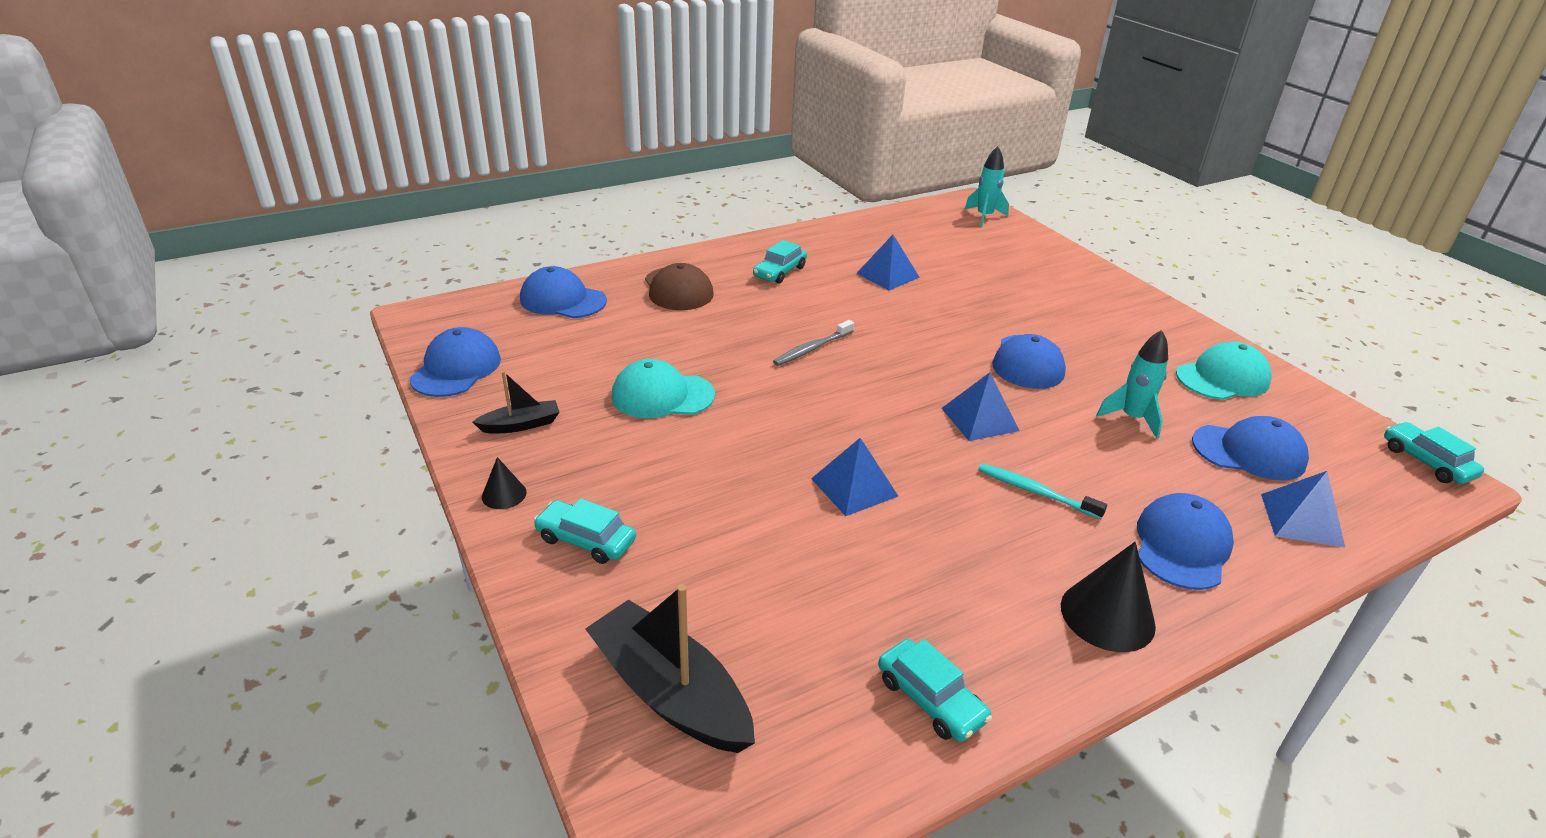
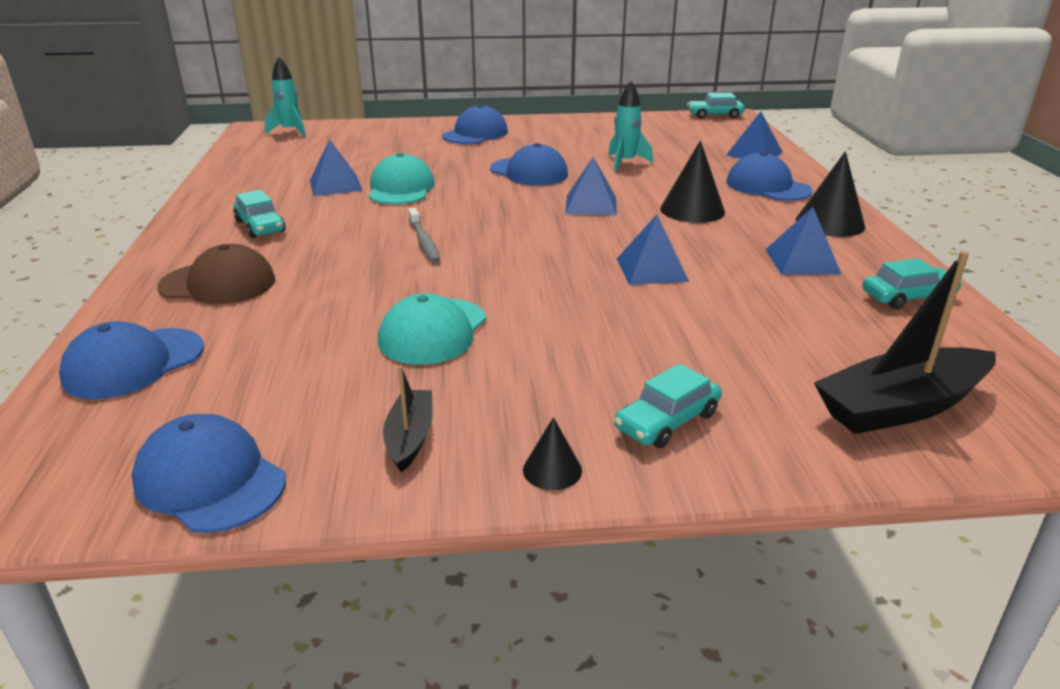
camera: 65 degrees left, 5 degrees down
(963, 597) = (802, 261): none -> blue pyramid
(1035, 492) = (692, 210): turquoise toothbrush -> black cone
(1222, 378) = (598, 130): turquoise cap -> turquoise cap (401, 188)
(1249, 452) = (682, 146): blue cap -> blue cap (475, 134)

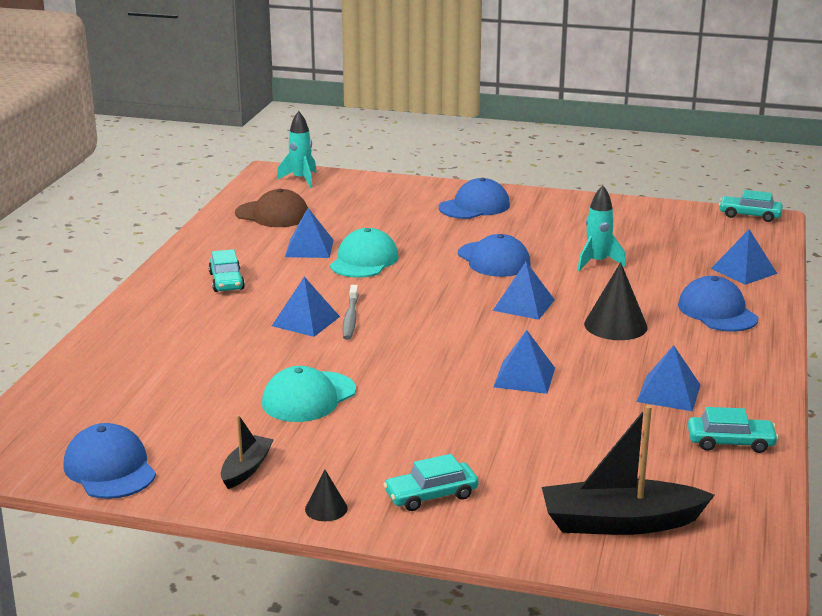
camera: 20 degrees right, 5 degrees down
(134, 363) = (91, 382): blue cap -> none
(218, 283) = (172, 329): brown cap -> brown cap (272, 214)
(375, 251) = (305, 321): none -> blue pyramid
(830, 223) = (738, 361): black cone -> none

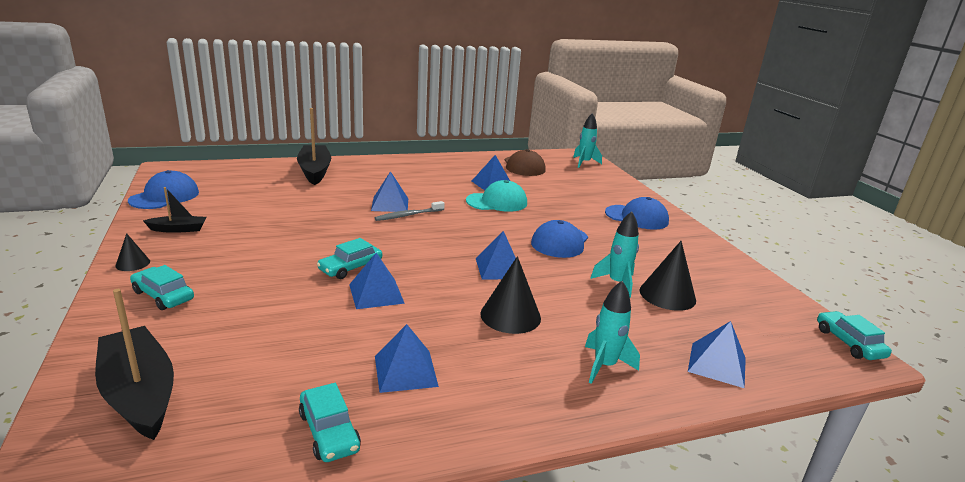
camera: 55 degrees right, 0 degrees up
(132, 345) = (314, 171): none -> black boat
(226, 281) = (419, 174): turquoise car -> turquoise car (350, 267)
(309, 397) = (285, 226): turquoise cap -> none
(634, 250) = (667, 295): none -> black cone
(717, 312) = (604, 366): blue cap -> turquoise rocket

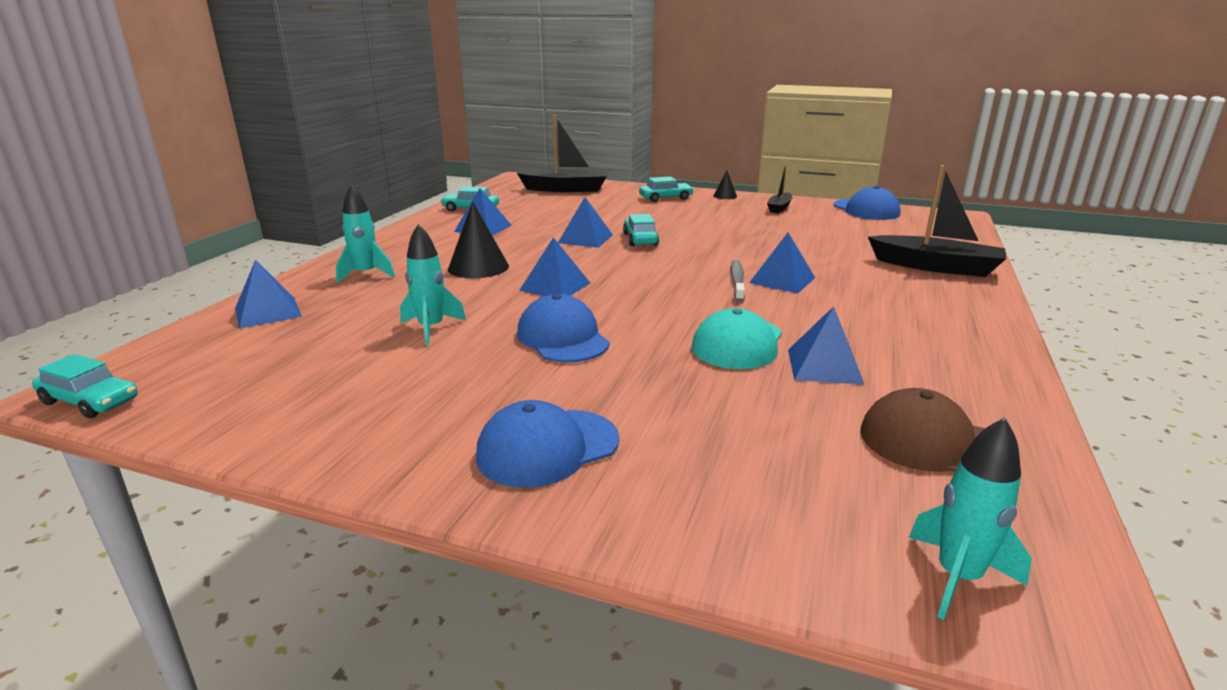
camera: 130 degrees right, 0 degrees up
(667, 295) = (363, 344): black cone -> none

